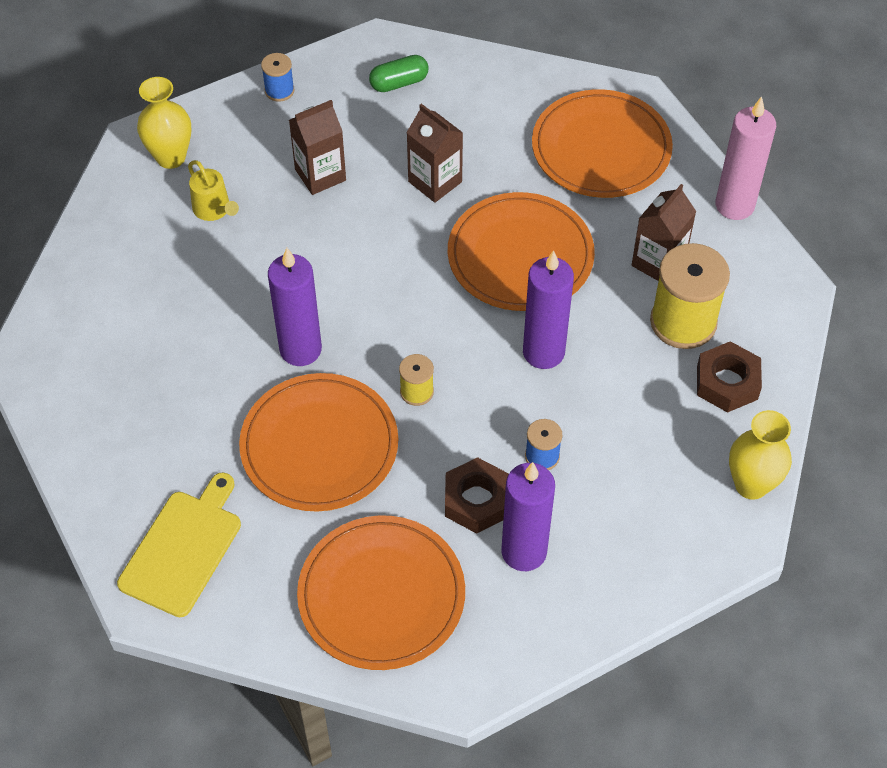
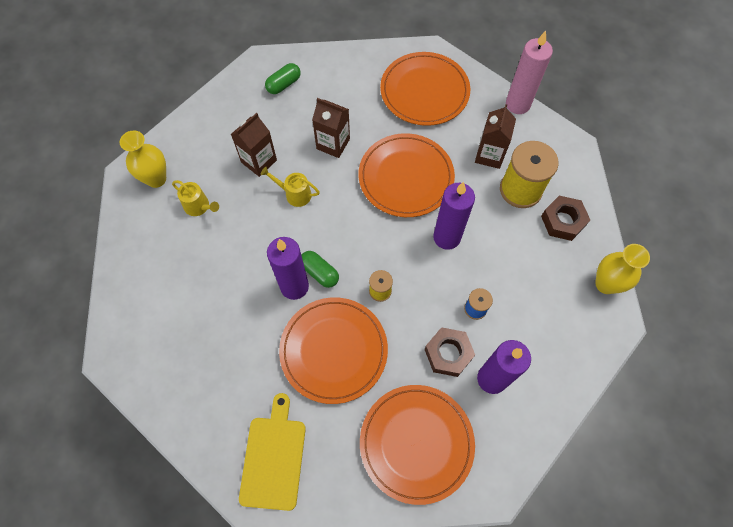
camera: 20 degrees left, 10 degrees up
(279, 90) = (210, 112): blue spool -> none
(343, 342) = (319, 272): none -> green capsule
(352, 232) = (295, 194): none -> yellow watering can

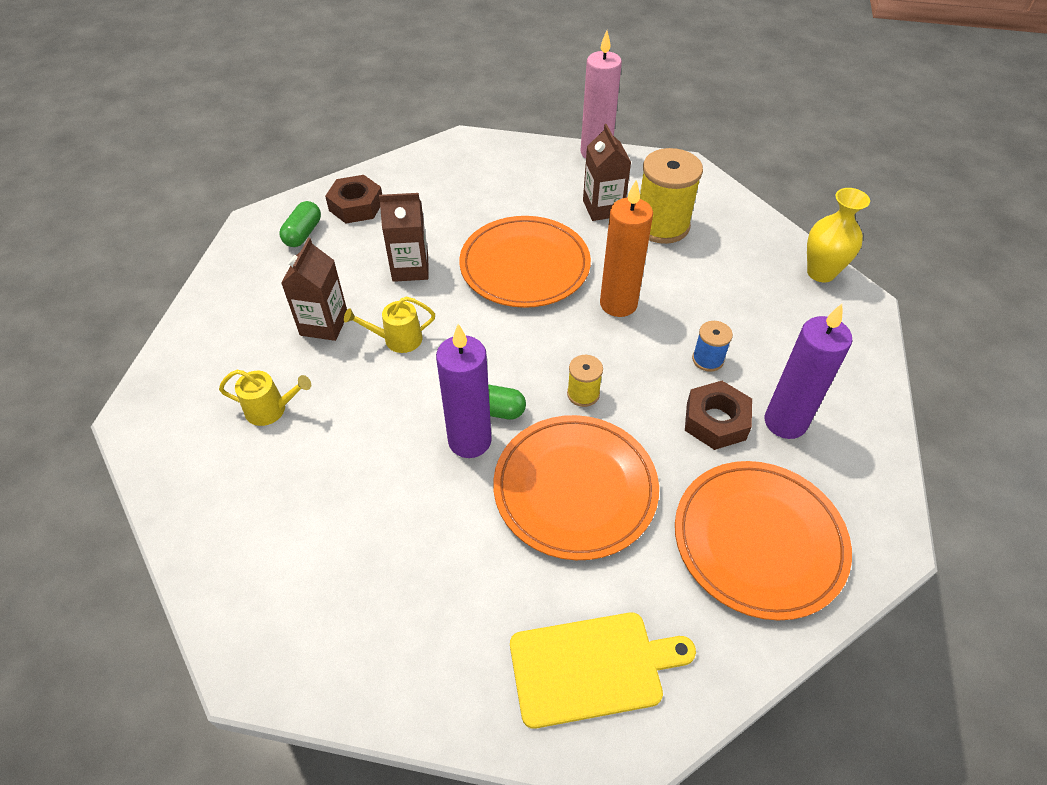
camera: 30 degrees left, 15 degrees down
(156, 179) = (184, 404): yellow vase -> none
(273, 458) = (591, 667): yellow cutting board -> yellow cutting board turned 105 degrees clockwise
(424, 91) = (484, 178): orange plate -> none
(446, 237) = (618, 304): purple candle -> orange candle
(563, 221) = (729, 235): brown nut -> brown nut (356, 206)

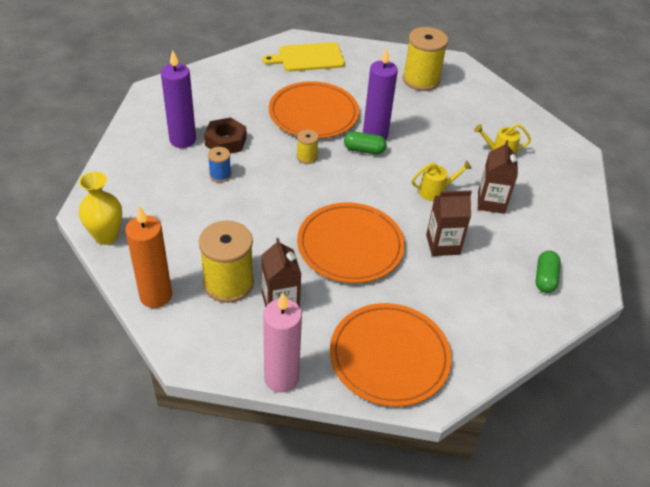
camera: 175 degrees right, 5 degrees down
(350, 596) = (421, 80): none -> yellow spool
(356, 206) = (512, 308): brown nut -> none
(618, 304) = (277, 213): orange candle -> orange candle (156, 296)
(759, 540) = (219, 92): orange plate -> orange plate (389, 356)

